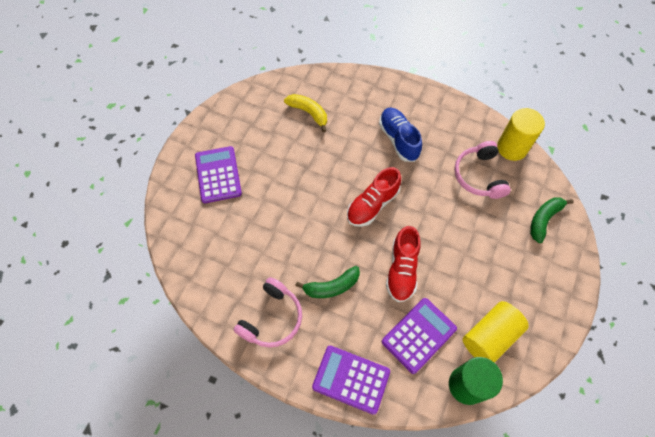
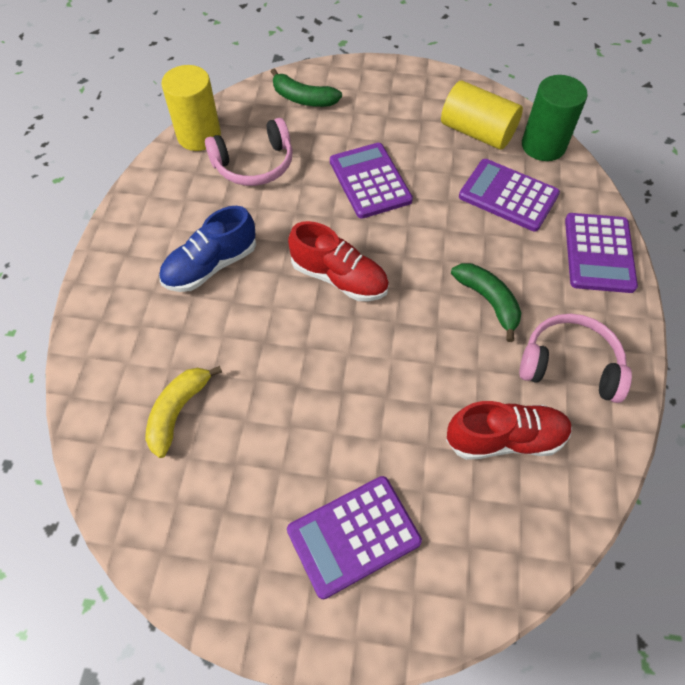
camera: 105 degrees left, 5 degrees down
(402, 270) = (428, 226): red shoe -> red shoe (505, 439)
(451, 243) = (370, 181): none -> purple calculator

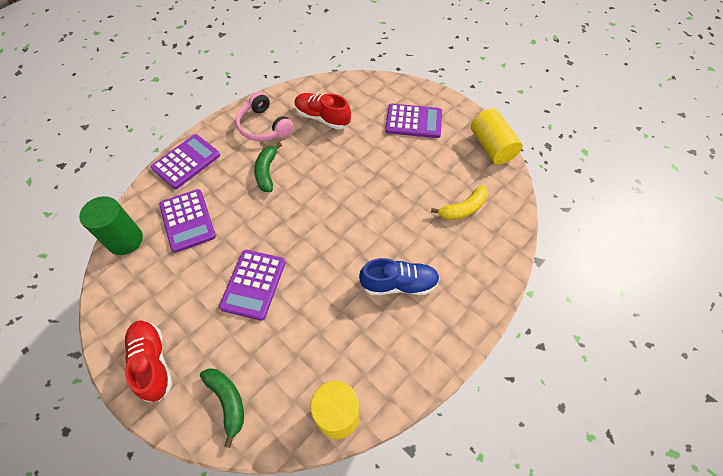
camera: 145 degrees left, 0 degrees up
(254, 164) = (316, 352): pink headphones -> none
(339, 278) = (330, 229): red shoe -> red shoe (152, 362)
(477, 132) = (148, 278): yellow cylinder -> yellow cylinder (491, 147)

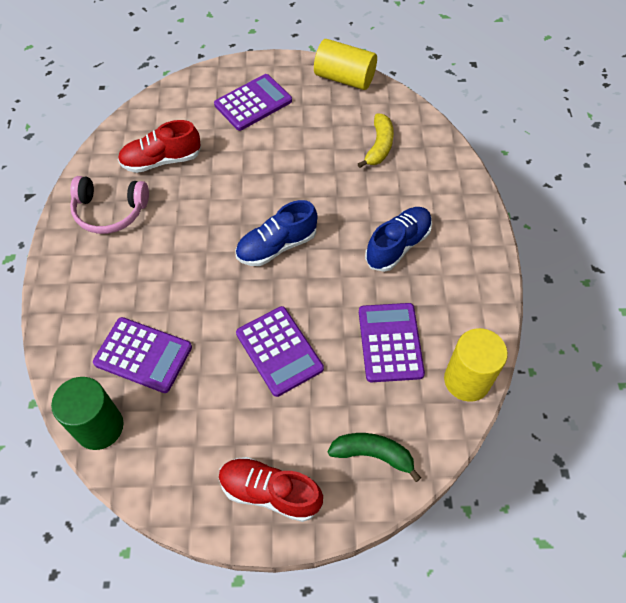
camera: 45 degrees left, 0 degrees up
(186, 162) = (67, 306): purple calculator -> purple calculator (390, 342)
(267, 172) = (168, 249): green banana -> none
(325, 220) = (276, 246): none -> blue shoe

